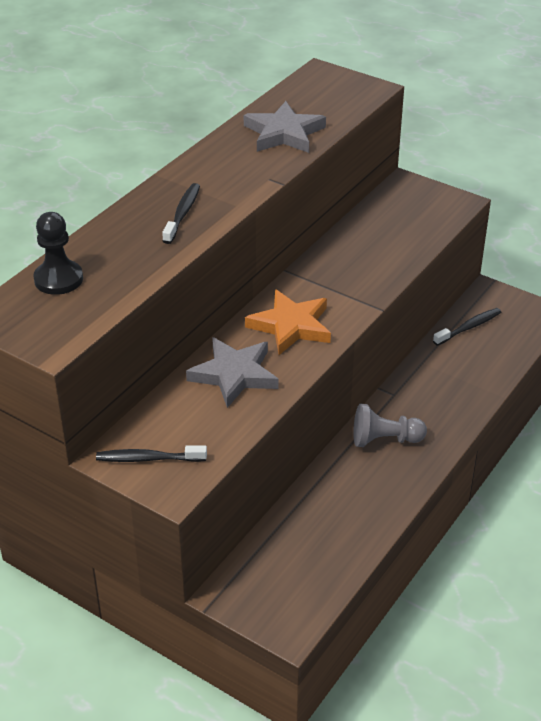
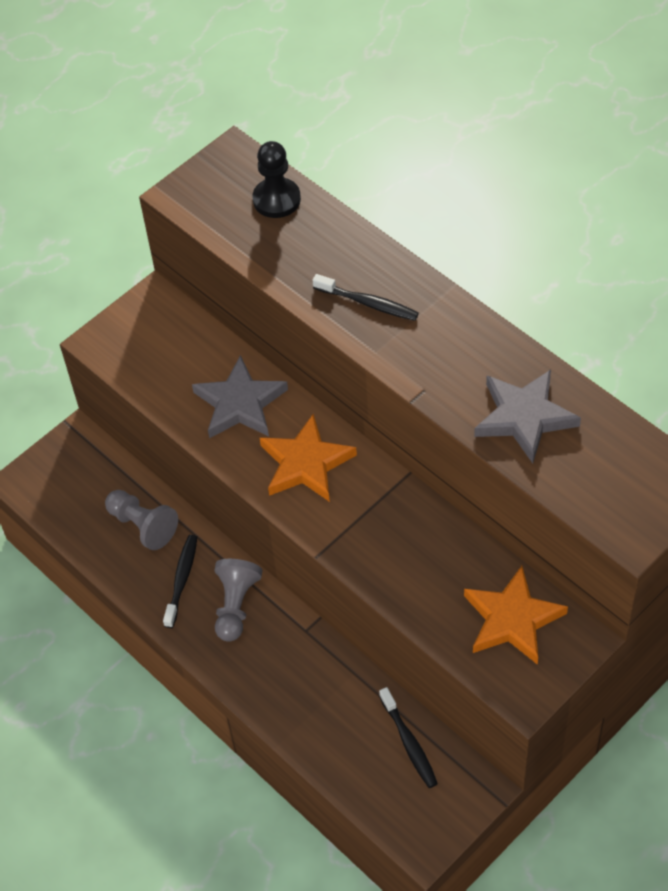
camera: 105 degrees right, 15 degrees up
(148, 459) = (143, 326): black toothbrush -> black toothbrush (182, 579)
(319, 519) = (142, 525): none -> grey pawn
(401, 211) = (512, 619): none -> orange star

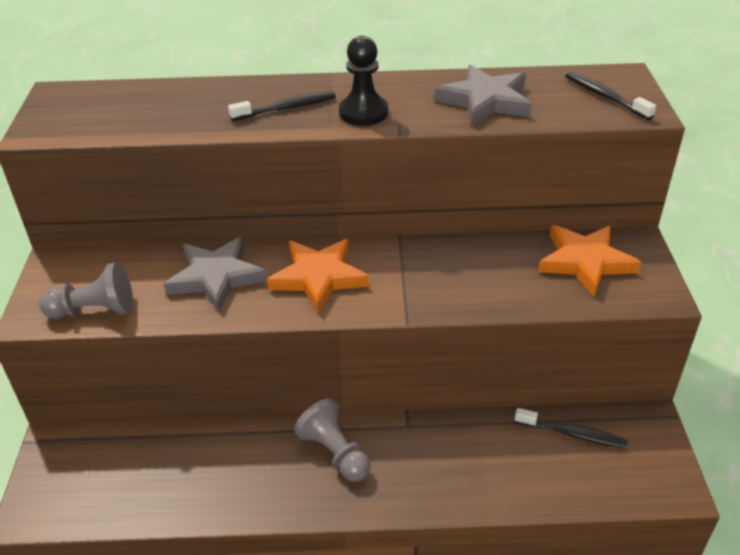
camera: 50 degrees left, 15 degrees down
(142, 525) = (188, 460): grey pawn -> grey pawn (94, 310)
(182, 579) = (268, 470): black toothbrush -> black toothbrush (605, 96)
(276, 199) = (130, 97): black pawn -> black pawn (363, 112)

